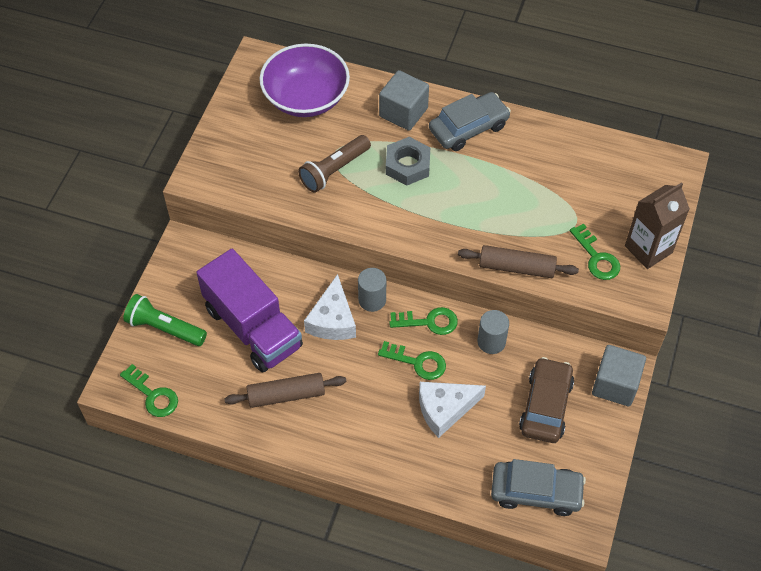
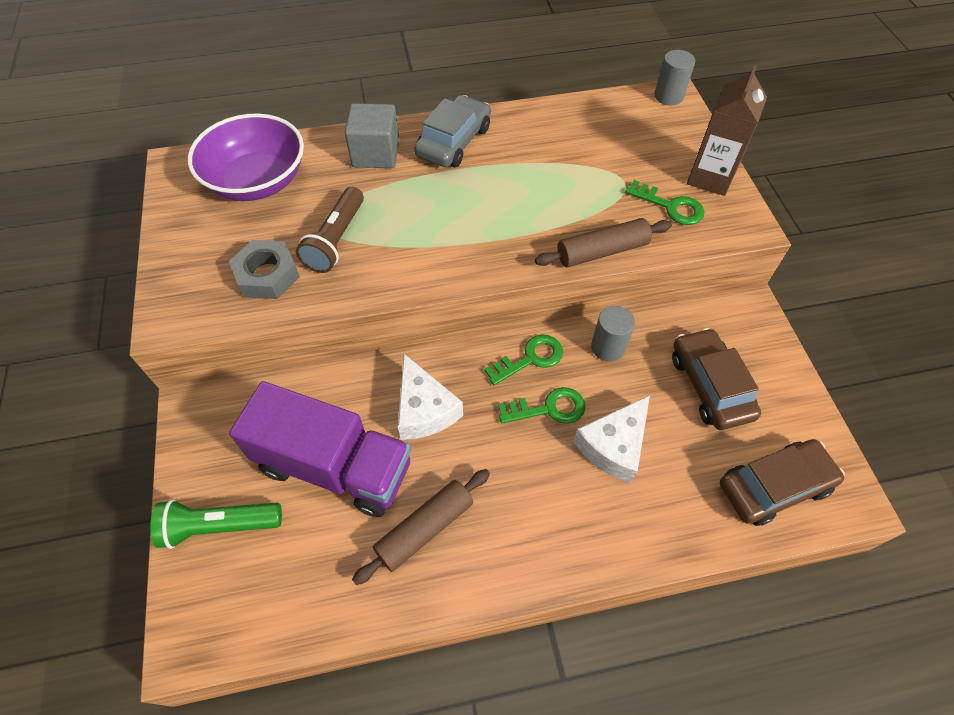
camera: 30 degrees left, 0 degrees up
(153, 395) = (249, 627): green key -> none
(372, 300) = (454, 365): grey cylinder -> grey cylinder (668, 96)
(407, 165) = (415, 201): grey nut -> grey nut (267, 275)
(536, 492) = (774, 486): grey car -> brown car
(615, 384) = (755, 329): grey cube -> none

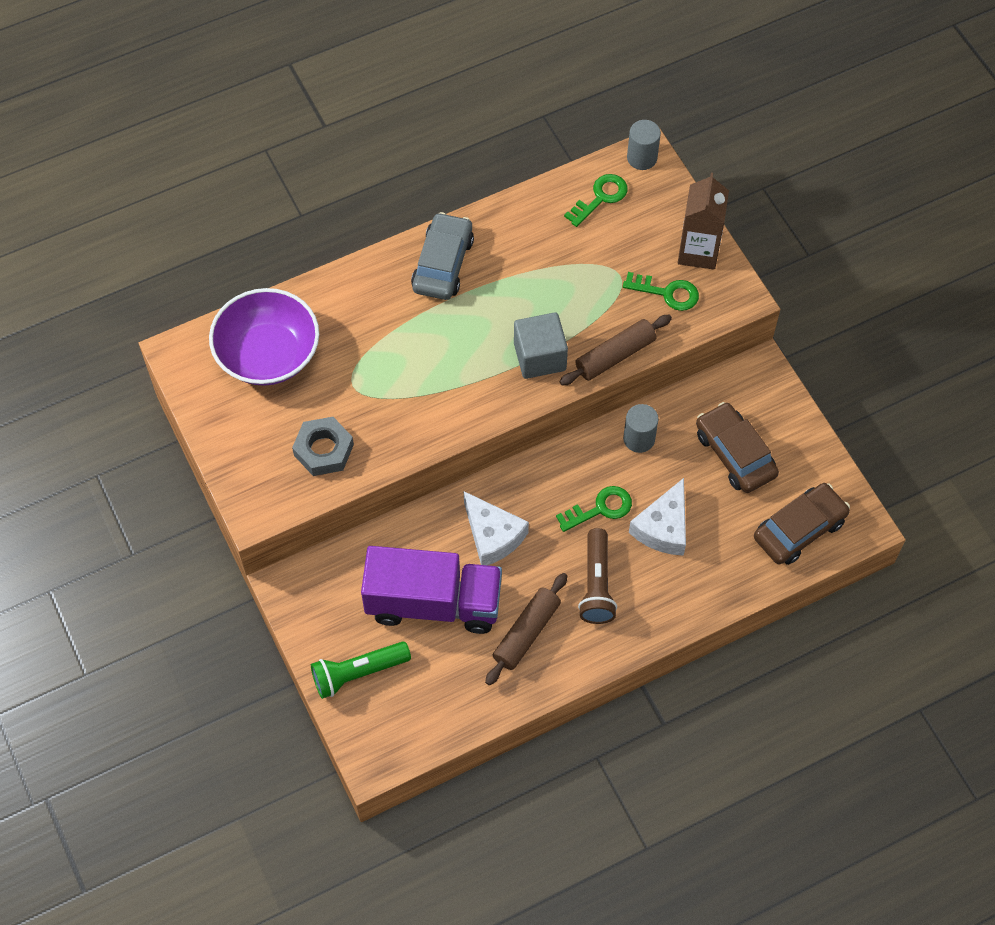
camera: 15 degrees left, 5 degrees up
(336, 240) = (371, 400): brown flashlight -> brown flashlight (596, 584)
(376, 154) = (371, 296): grey cube -> grey cube (540, 357)
(530, 358) = (572, 466): green key -> green key (600, 197)

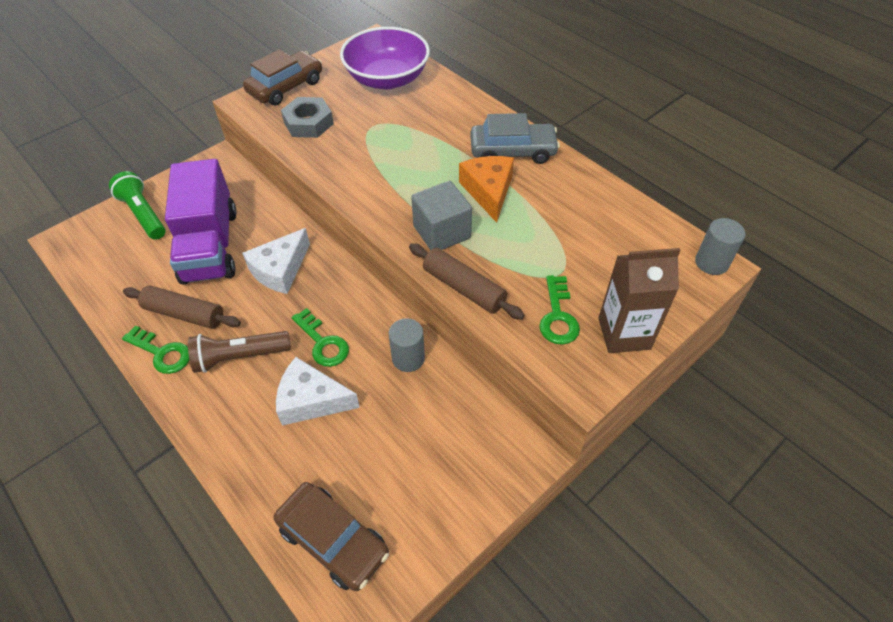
camera: 75 degrees right, 10 degrees down
(496, 302) = (488, 191): none -> orange cheese
(600, 197) = (643, 240): green key -> green key (162, 353)
(735, 454) = (414, 450): brown car -> brown car (285, 87)

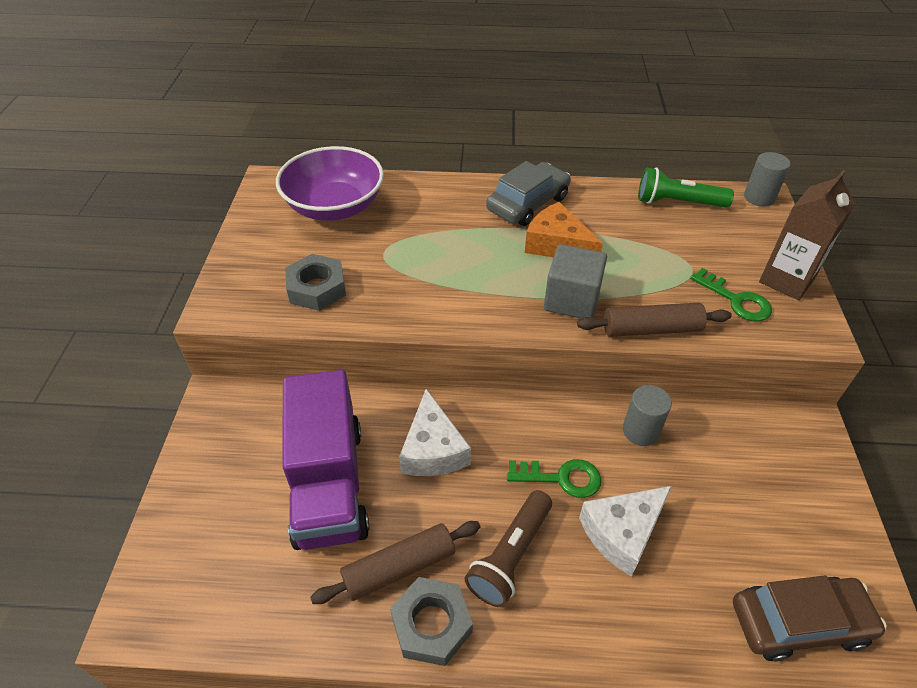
camera: 45 degrees left, 5 degrees down
(143, 214) = (203, 513): green flashlight -> green flashlight (678, 202)
(162, 353) = (431, 624): green key -> grey nut
(210, 245) = (329, 483): purple truck -> purple truck turned 45 degrees clockwise
(285, 87) = (240, 270): brown car -> none

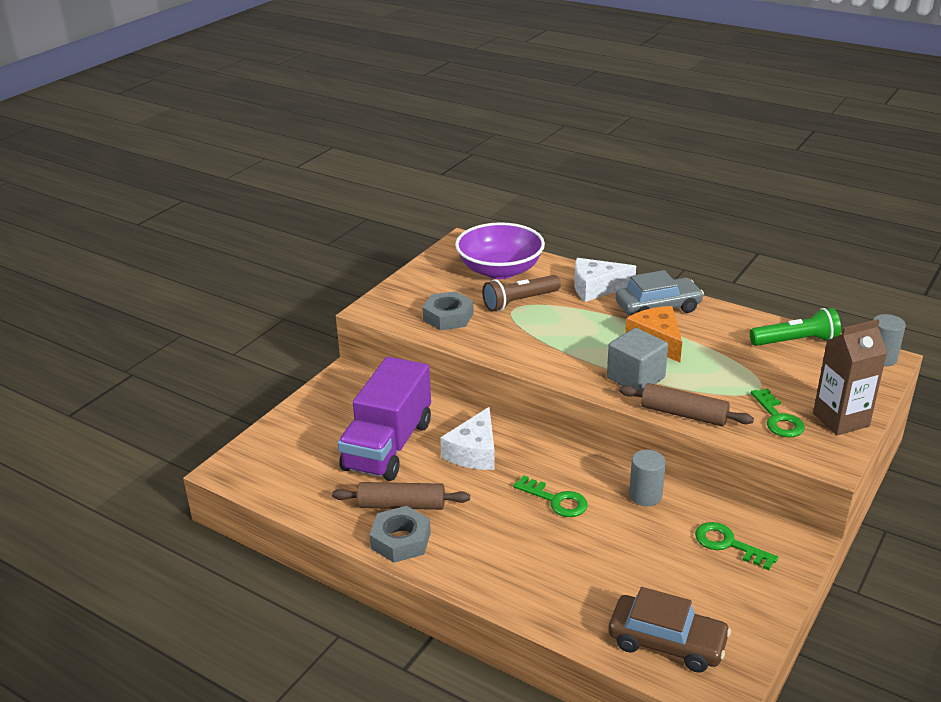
camera: 30 degrees right, 15 degrees down
(510, 556) = (482, 527): brown flashlight -> brown flashlight (519, 302)
(622, 533) = (575, 546): white cheese -> white cheese (596, 288)
(678, 202) = (795, 341): green flashlight -> green flashlight turned 135 degrees clockwise
(755, 458) = (728, 544): none -> green key

